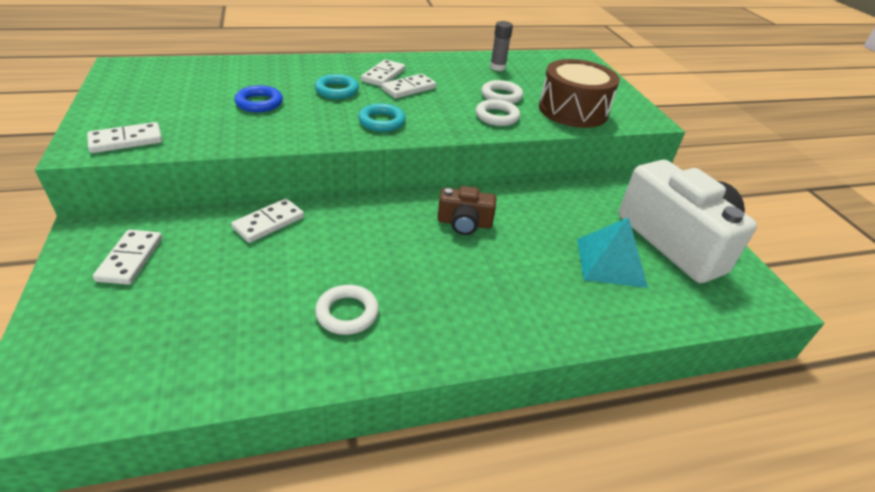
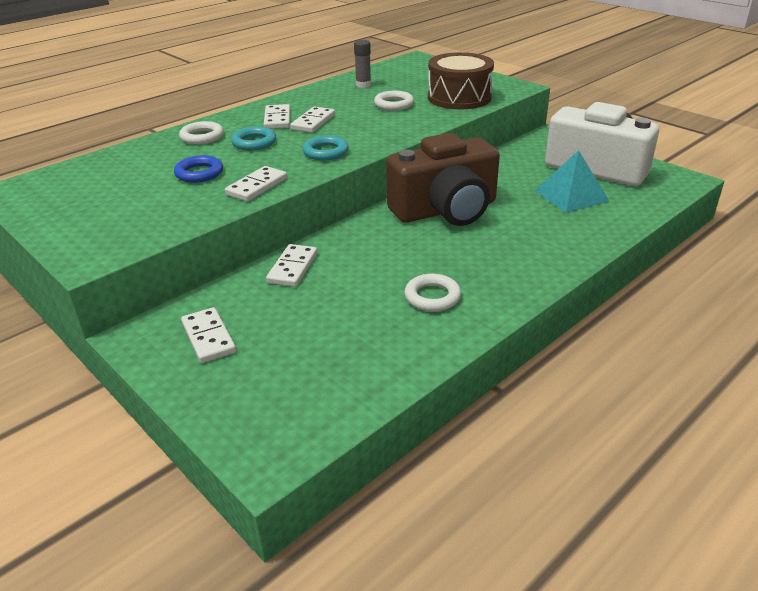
camera: 25 degrees left, 5 degrees down
(126, 141) = (122, 240): white domino -> white domino (257, 186)
(464, 223) = (445, 210): brown camera -> brown camera, size x2.12
(497, 116) = (409, 119): white ring -> white ring (202, 137)

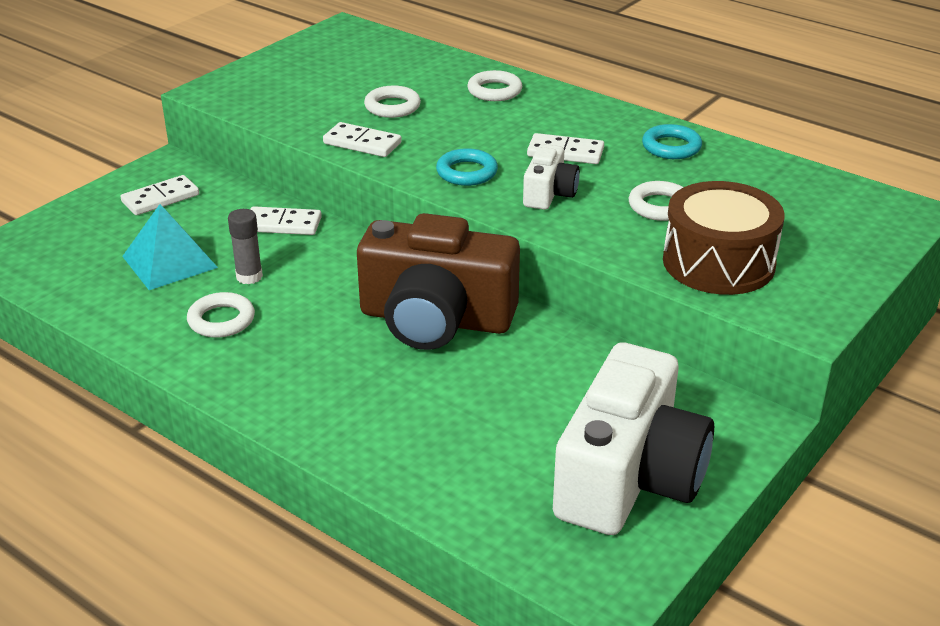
camera: 80 degrees right, 0 degrees up
(199, 173) = (392, 107): blue ring -> white ring
(254, 142) = (485, 124): turquoise ring -> turquoise ring (671, 147)
(277, 119) = (567, 127): white domino -> none
(363, 85) = (736, 174): grey glue stick -> grey glue stick (249, 276)
(367, 130) = (549, 193): none -> white camera
(445, 210) = (436, 319): brown camera -> brown camera turned 45 degrees counterclockwise
(571, 195) = (507, 439): turquoise pyramid -> turquoise pyramid (169, 261)

